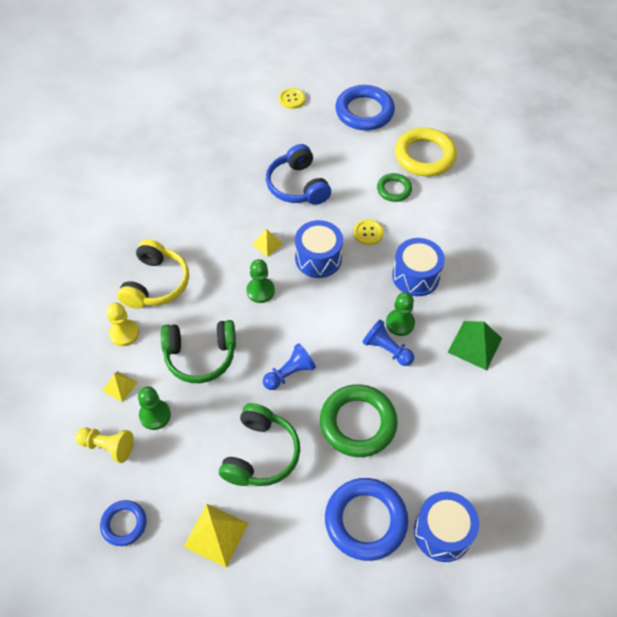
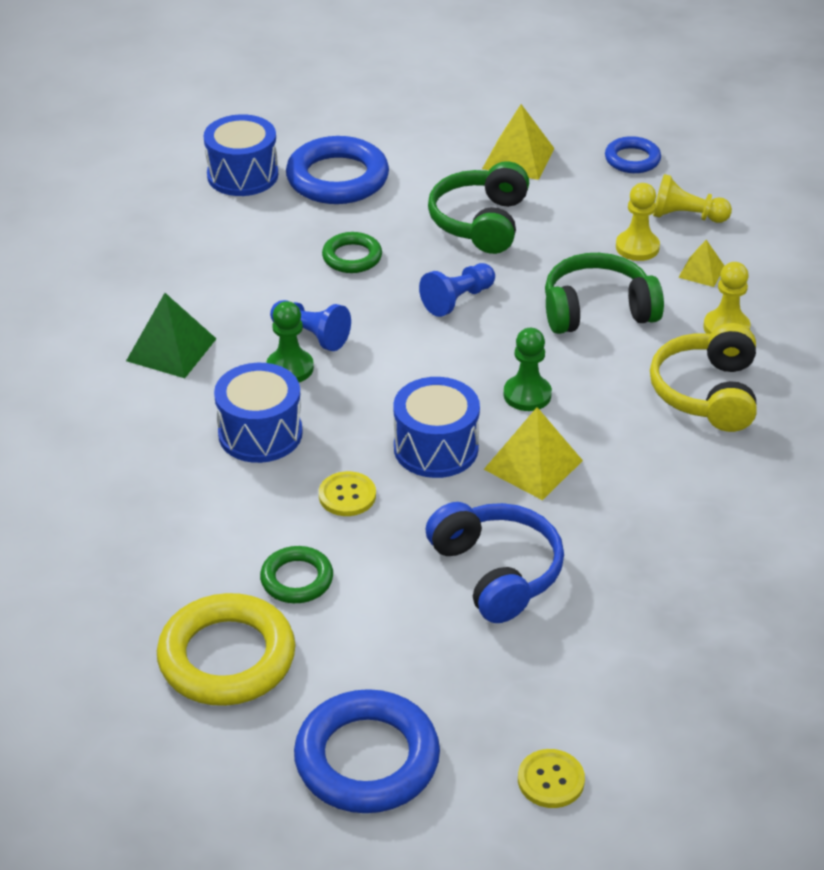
camera: 175 degrees right, 15 degrees down
(155, 415) = (637, 247): green pawn -> yellow pawn
(267, 243) = (533, 465): yellow pyramid -> yellow pyramid, size x1.71
(358, 423) = (352, 257): green ring -> green ring, size x0.55

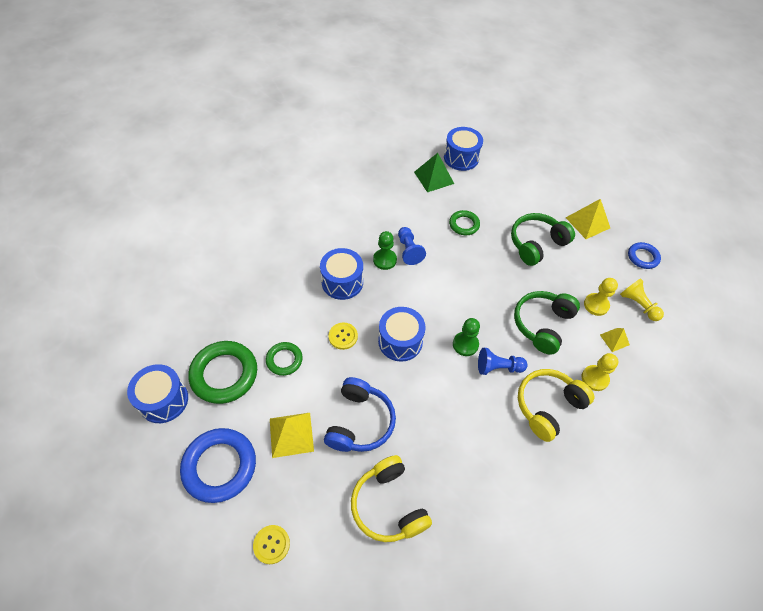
camera: 40 degrees right, 15 degrees up
(171, 349) = (351, 220): green pyramid -> green pyramid (433, 177)
(172, 752) = (163, 400): none -> blue drum
(227, 657) = (224, 374): yellow ring -> green ring
(337, 178) = (497, 183): blue ring -> none
(457, 300) = (485, 275): blue pawn -> blue pawn (498, 367)
(533, 465) = (431, 381): yellow pyramid -> yellow pyramid (291, 434)
(597, 310) = (542, 324): green headphones -> green headphones turned 90 degrees counterclockwise
(644, 629) = (388, 505): none -> yellow headphones

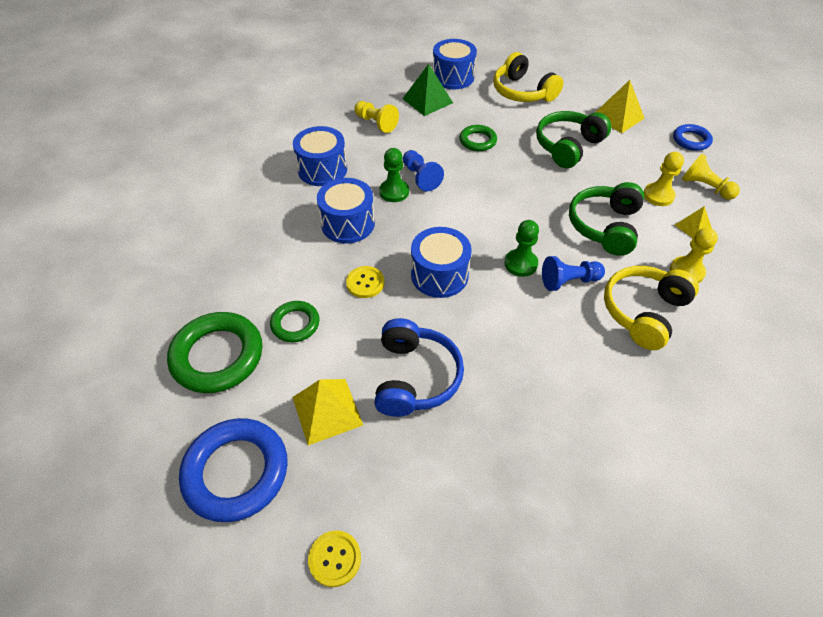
camera: 10 degrees left, 5 degrees down
(163, 400) = (138, 404): blue drum -> blue drum (322, 169)
(386, 192) = (376, 123): none -> yellow pawn
(388, 505) = (482, 470): yellow headphones -> yellow headphones (522, 92)

